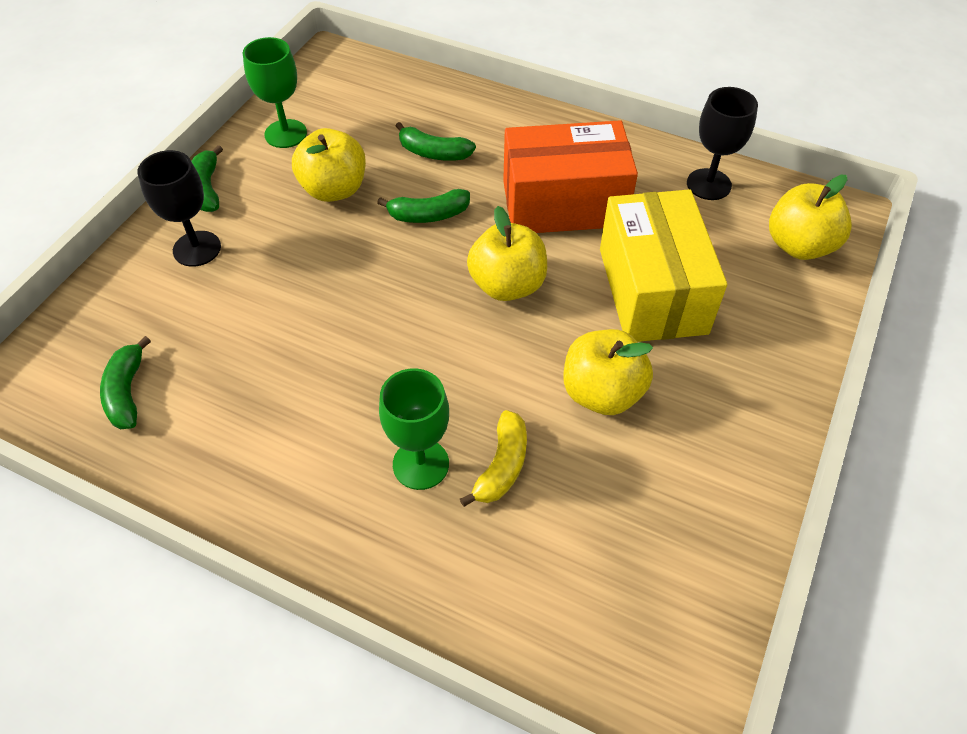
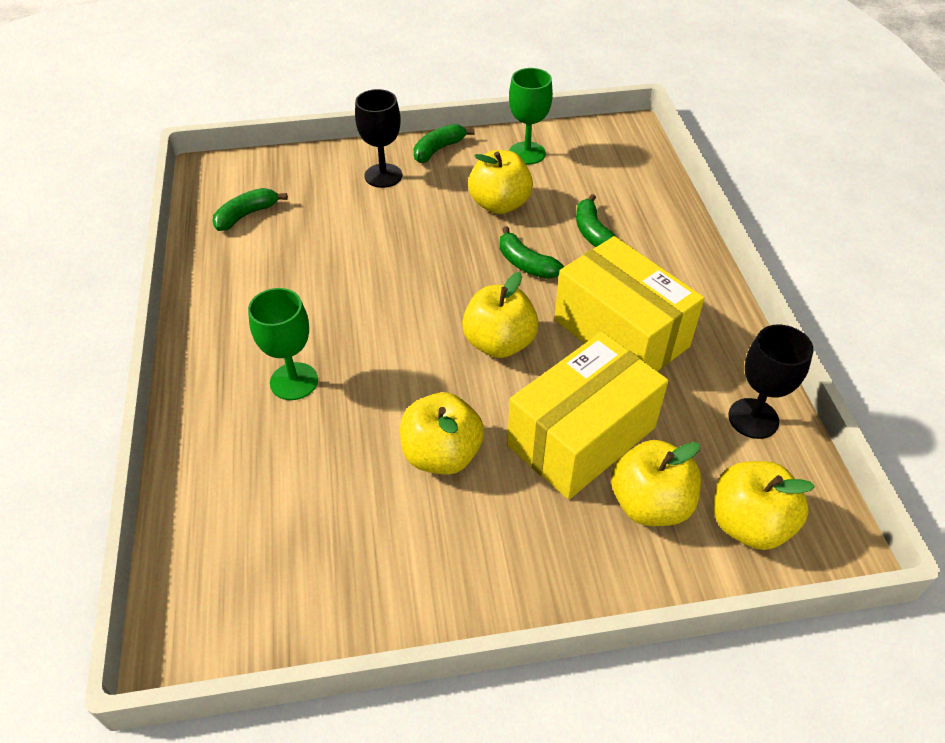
camera: 55 degrees right, 5 degrees down
(502, 466) = (325, 427): yellow banana -> none
(564, 204) = (621, 333): orange box -> yellow box
(745, 288) = (650, 504): none -> yellow apple

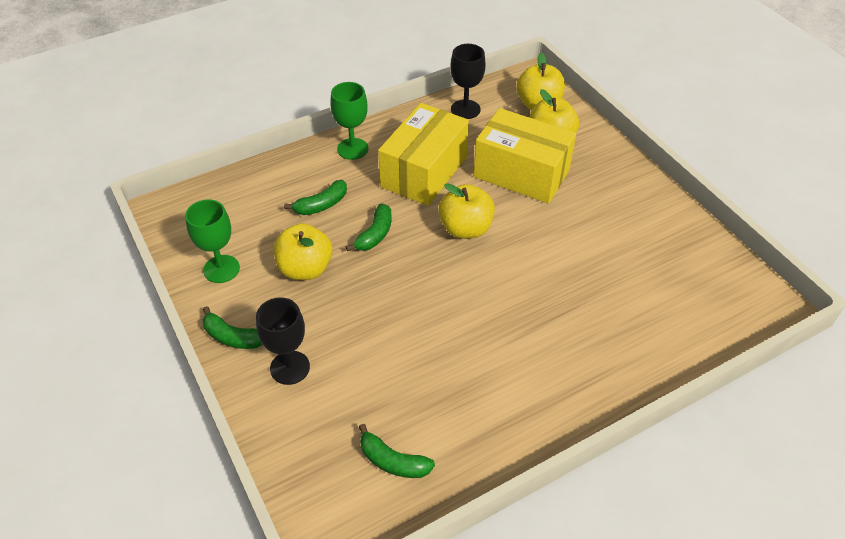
camera: 110 degrees left, 0 degrees up
(294, 381) = (566, 332): green goblet -> green goblet (352, 149)
(442, 455) = (574, 231): yellow apple -> none

